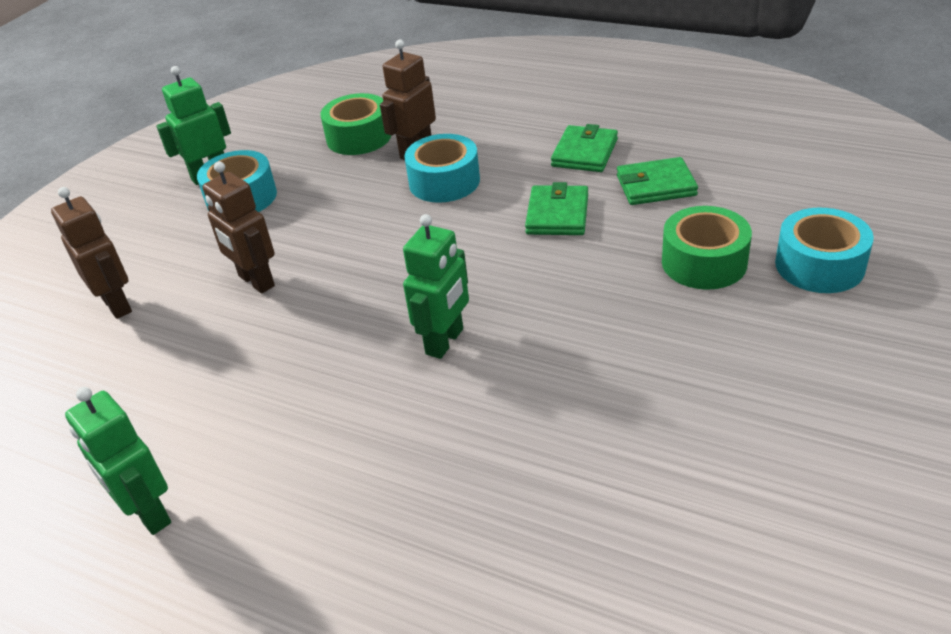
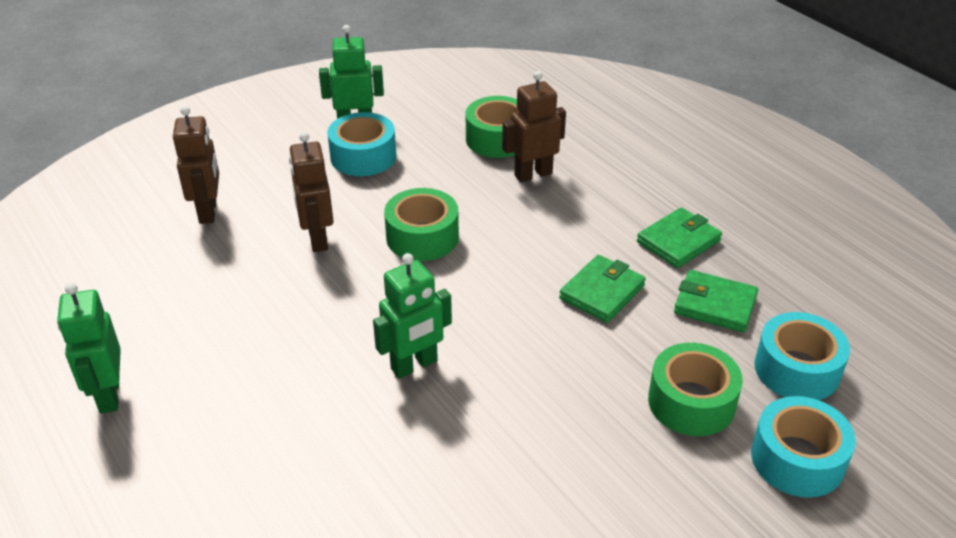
camera: 25 degrees right, 0 degrees up
(358, 238) = (422, 237): none -> green tape
(444, 182) = (533, 215): turquoise tape -> turquoise tape (797, 369)

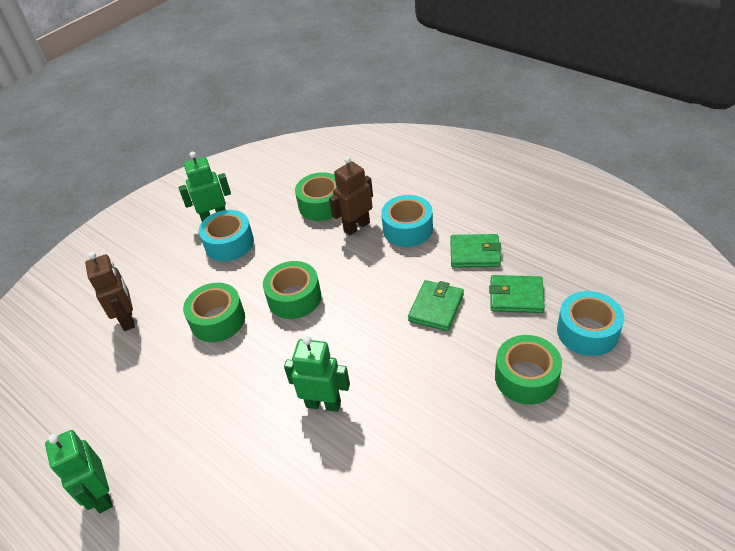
camera: 10 degrees left, 5 degrees up
(317, 239) = (218, 320): brown robot -> green tape
(414, 365) = (323, 404): green robot -> green robot turned 120 degrees counterclockwise
(678, 241) = (475, 253): green wallet -> green wallet turned 60 degrees clockwise
(797, 459) = (611, 401): turquoise tape -> turquoise tape (407, 229)

